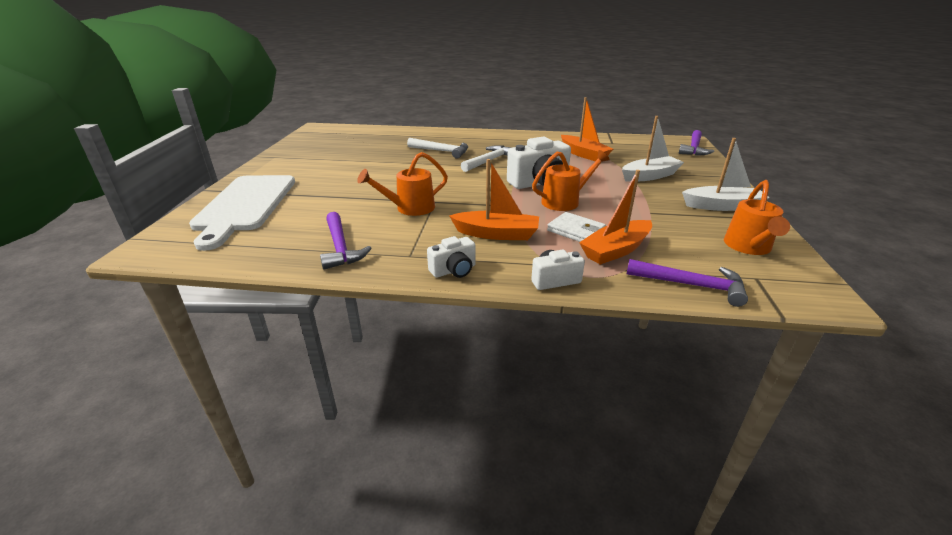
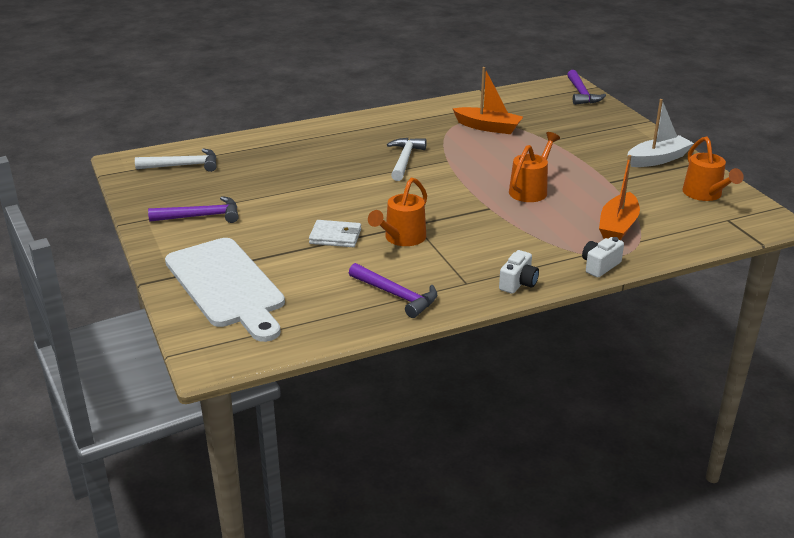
camera: 30 degrees left, 0 degrees up
(441, 151) = (336, 160): white hammer -> white hammer (183, 166)
(496, 234) = (512, 240): orange boat -> none
(540, 183) = (486, 175): white camera -> none
(576, 231) = (571, 218): white wallet -> white wallet (335, 237)
(649, 176) = (573, 140): white boat -> none
(691, 285) = (693, 239): purple hammer -> purple hammer (201, 216)

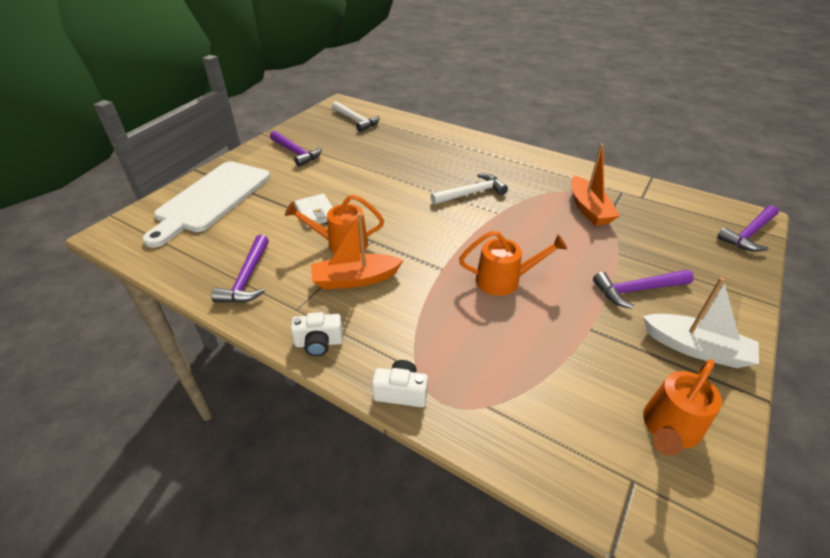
camera: 55 degrees right, 10 degrees up
(592, 152) = (637, 290): none -> purple hammer
(618, 226) = (500, 374): orange boat -> orange boat (355, 279)

